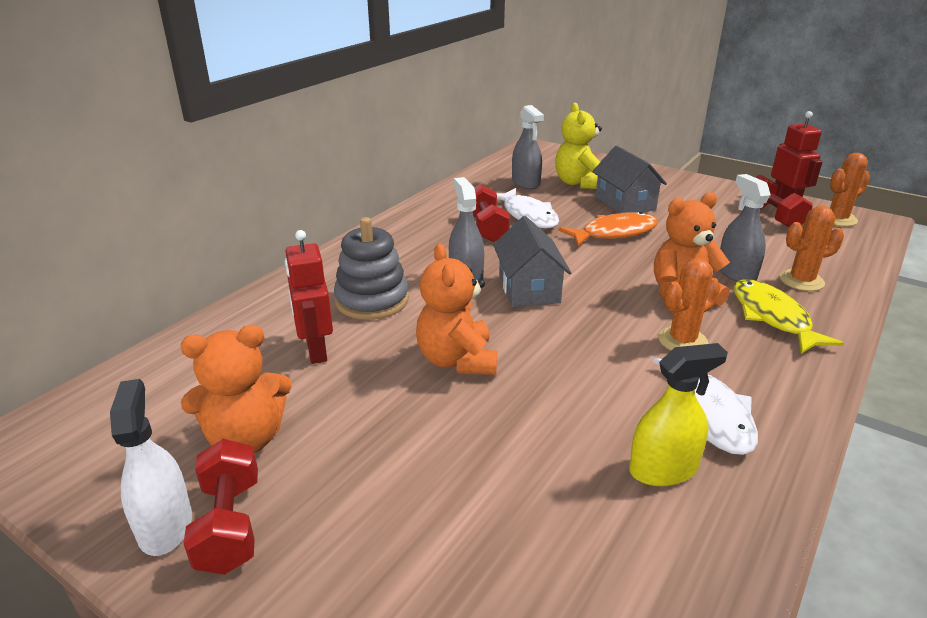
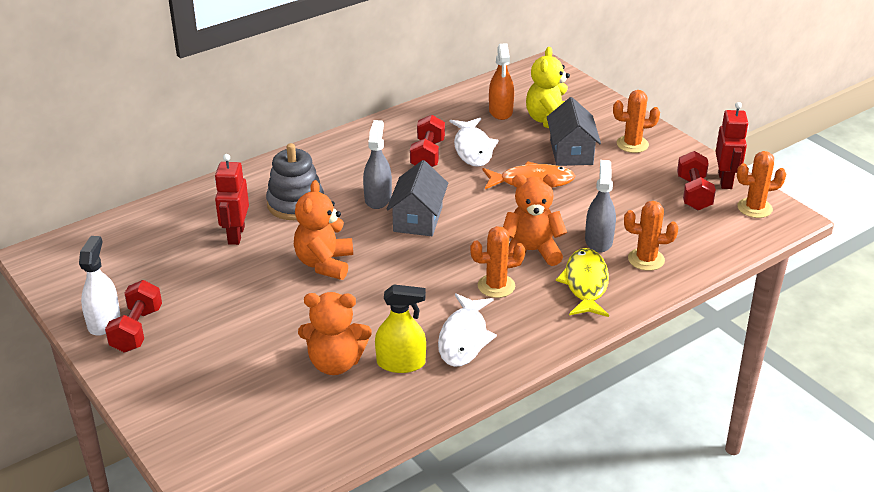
camera: 20 degrees right, 5 degrees up
(246, 439) = (165, 284): orange teddy bear -> orange teddy bear (335, 363)
(525, 183) = (500, 111): grey spray bottle -> orange spray bottle
(672, 189) = (632, 144): none -> orange cactus

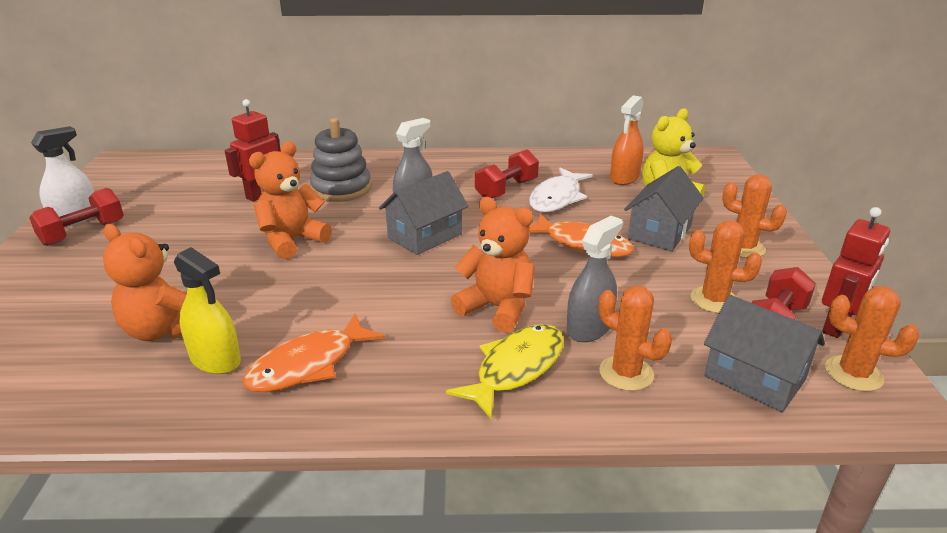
camera: 35 degrees right, 5 degrees down
(464, 338) = (309, 364): white fish -> orange fish
(496, 286) = (414, 326): orange cactus -> orange cactus (714, 300)
(711, 232) = (754, 378): none -> grey house

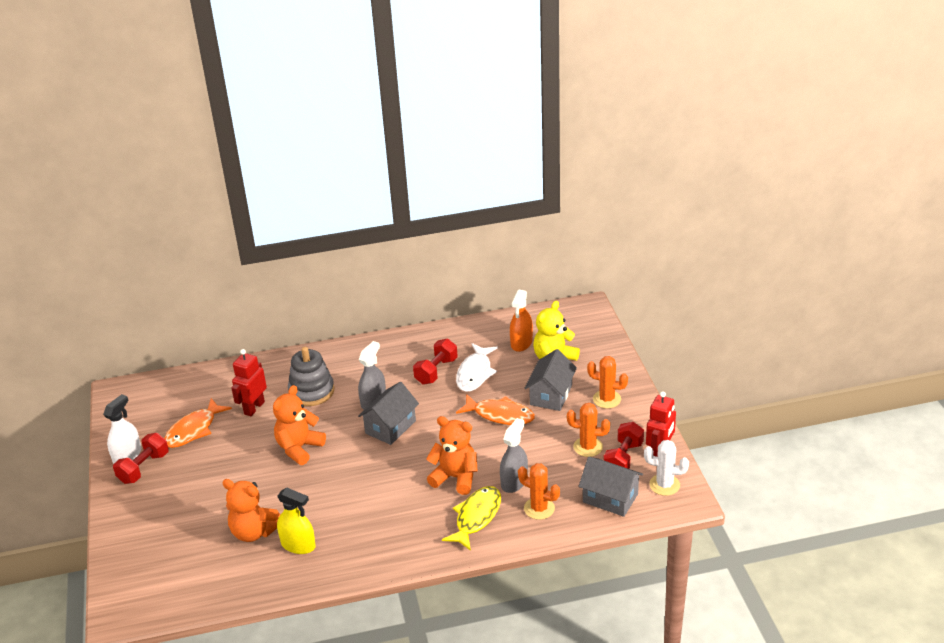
camera: 10 degrees left, 5 degrees up
(309, 364) = (355, 537): orange fish -> orange fish (194, 430)
(853, 374) = (664, 485): orange cactus -> white cactus

